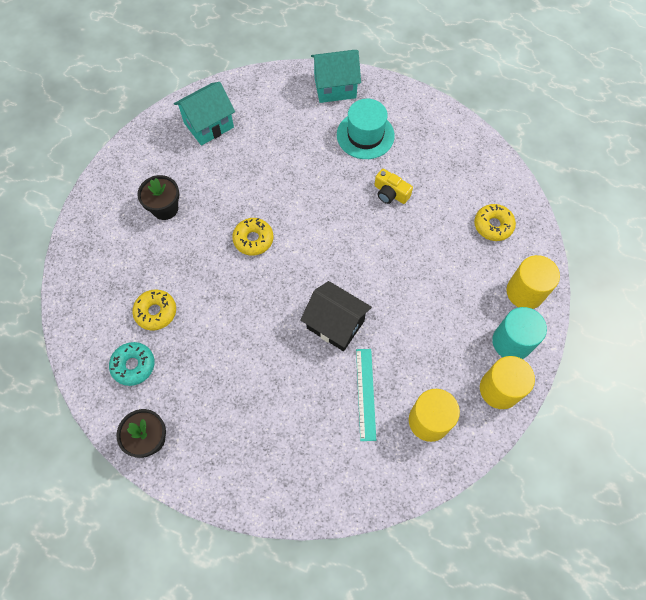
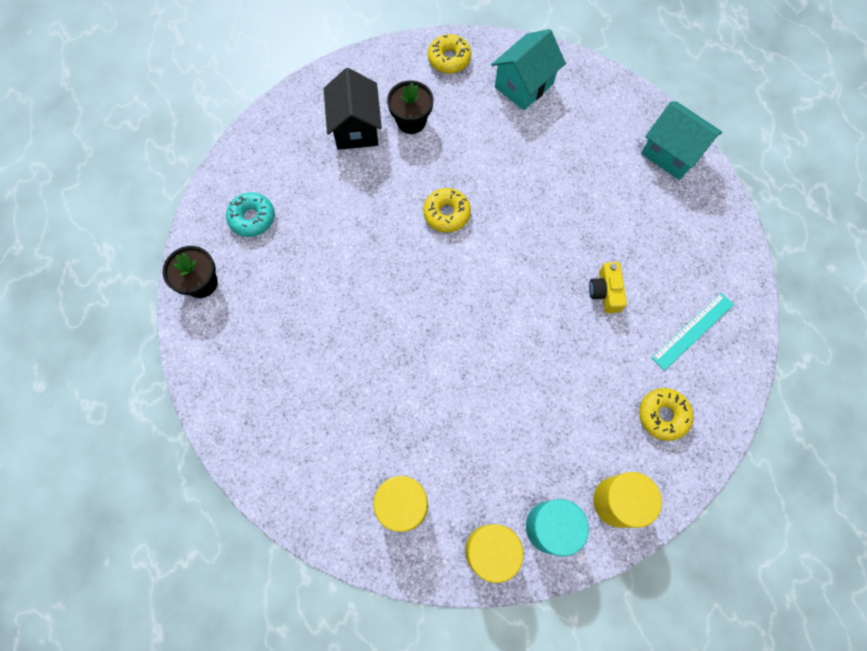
camera: 50 degrees right, 5 degrees up
(156, 312) = (312, 195): yellow donut -> yellow donut (449, 59)
(209, 125) = (524, 85): turquoise house -> turquoise house turned 60 degrees counterclockwise
(335, 324) = (426, 348): black house -> black house (356, 128)
(365, 135) = (646, 220): turquoise hat -> none
(365, 393) = (382, 427): turquoise ruler -> turquoise ruler (692, 331)

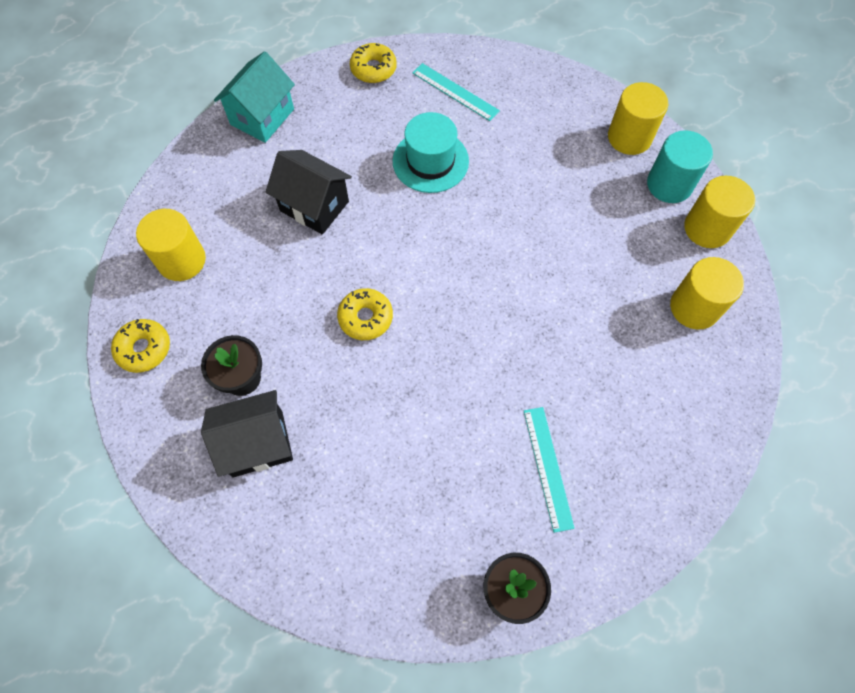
camera: 100 degrees left, 5 degrees down
(252, 218) = (408, 547): turquoise donut -> none
(284, 331) = (548, 467): none -> turquoise ruler
(524, 85) = (182, 260): turquoise house -> yellow cylinder
(565, 186) = (314, 206): none -> black house
(605, 292) = (430, 161): yellow camera -> turquoise hat
(663, 415) = (542, 109): yellow donut -> yellow donut (373, 69)

